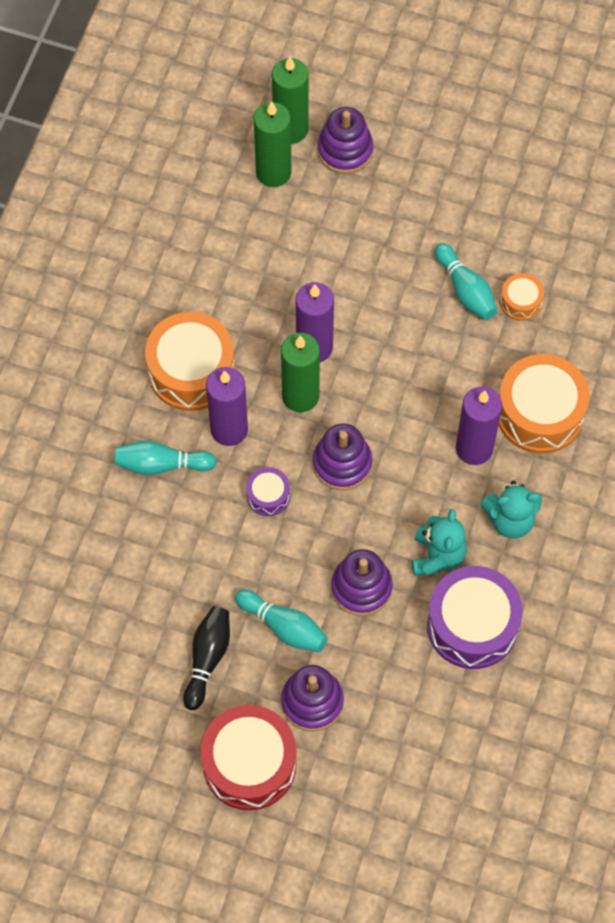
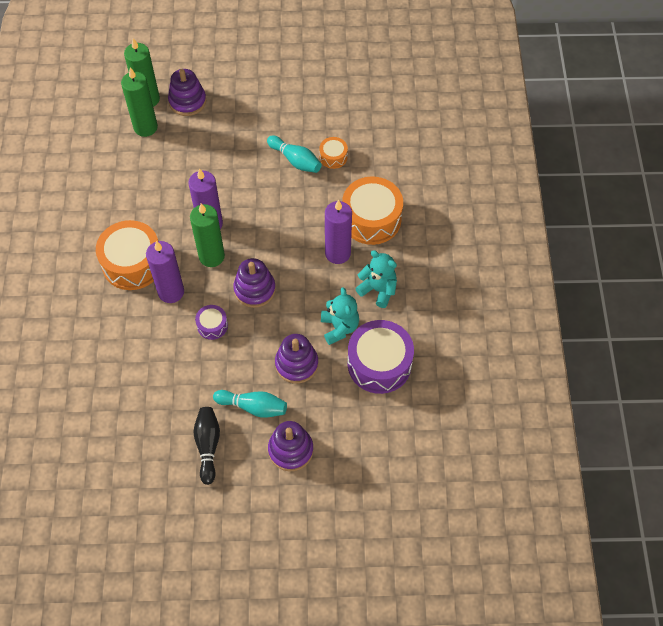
camera: 20 degrees left, 5 degrees down
(161, 464) = (132, 329): turquoise bowling pin -> none
(249, 764) = (262, 507): red drum -> none
(510, 520) = (378, 290): turquoise teddy bear -> turquoise teddy bear turned 120 degrees counterclockwise

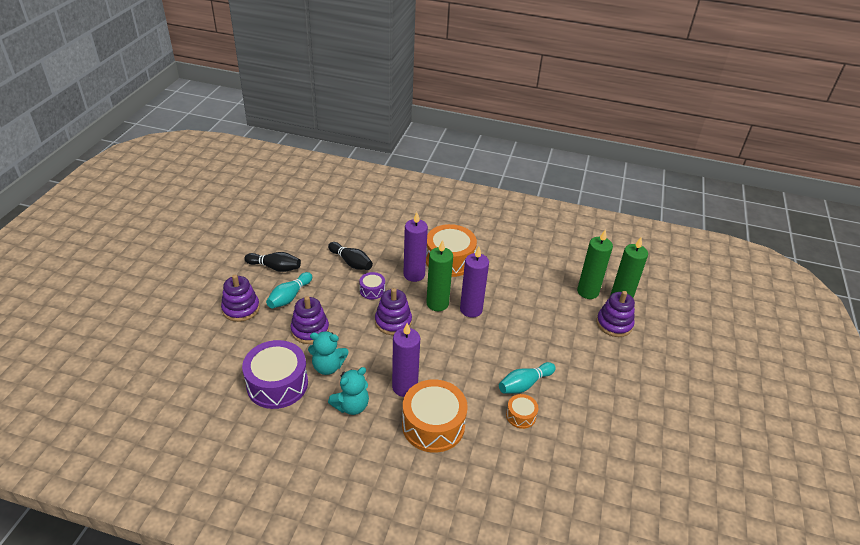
camera: 105 degrees right, 20 degrees down
(170, 364) = (351, 262): none -> black bowling pin

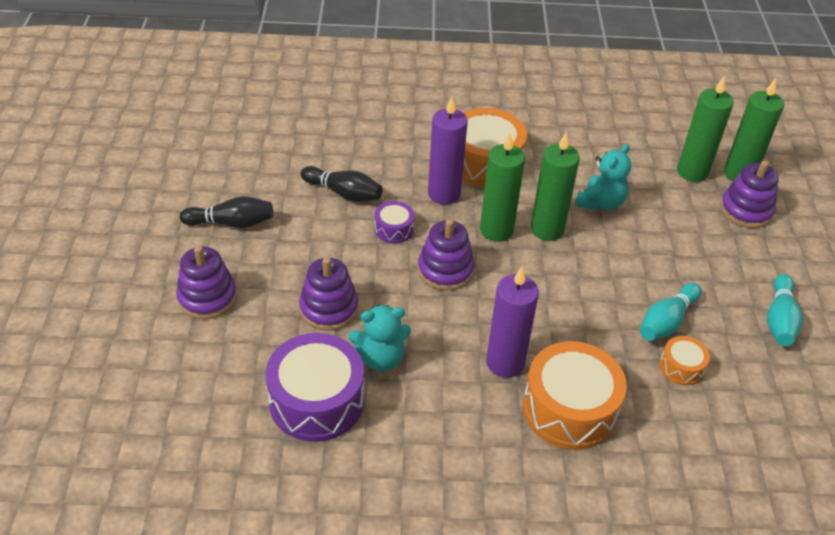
camera: 15 degrees left, 5 degrees up
(289, 297) = (274, 264): turquoise bowling pin -> turquoise bowling pin (779, 320)
(351, 406) = (441, 408): turquoise teddy bear -> turquoise teddy bear (600, 203)
(471, 309) = (547, 229): purple candle -> green candle

